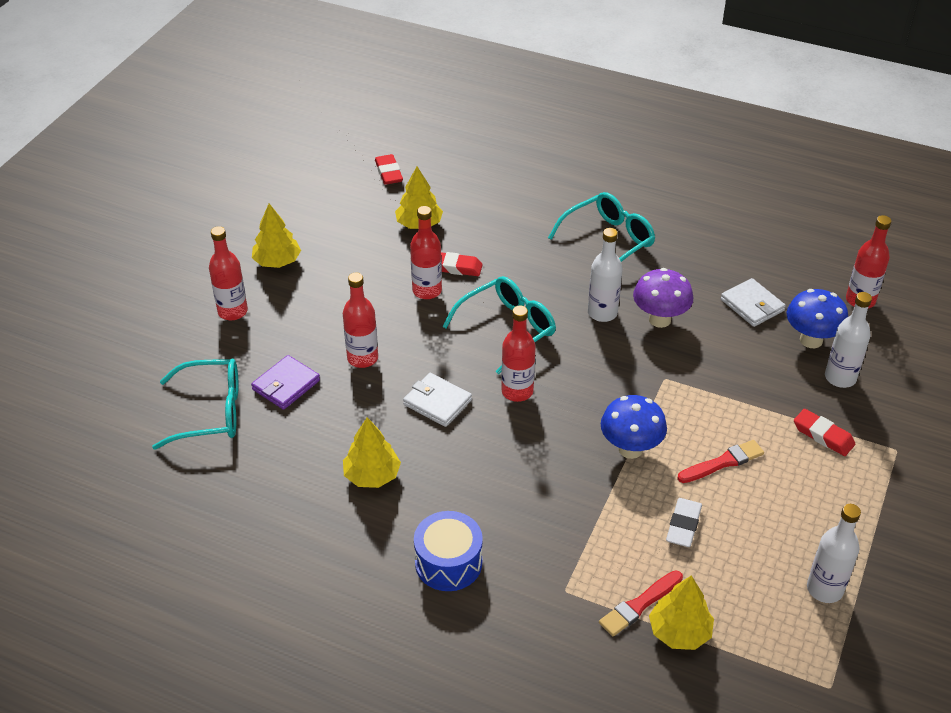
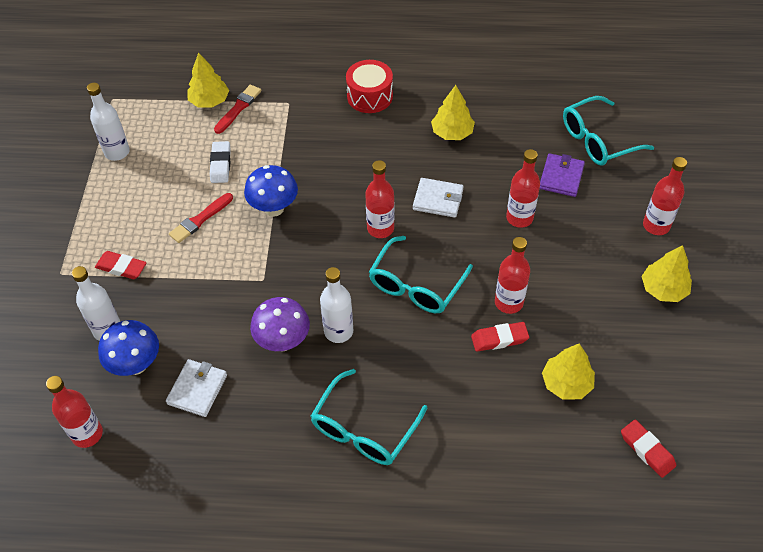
camera: 160 degrees right, 10 degrees up
(448, 563) = (370, 96): blue drum -> red drum
(752, 305) = (197, 389): white wallet -> white wallet turned 75 degrees clockwise

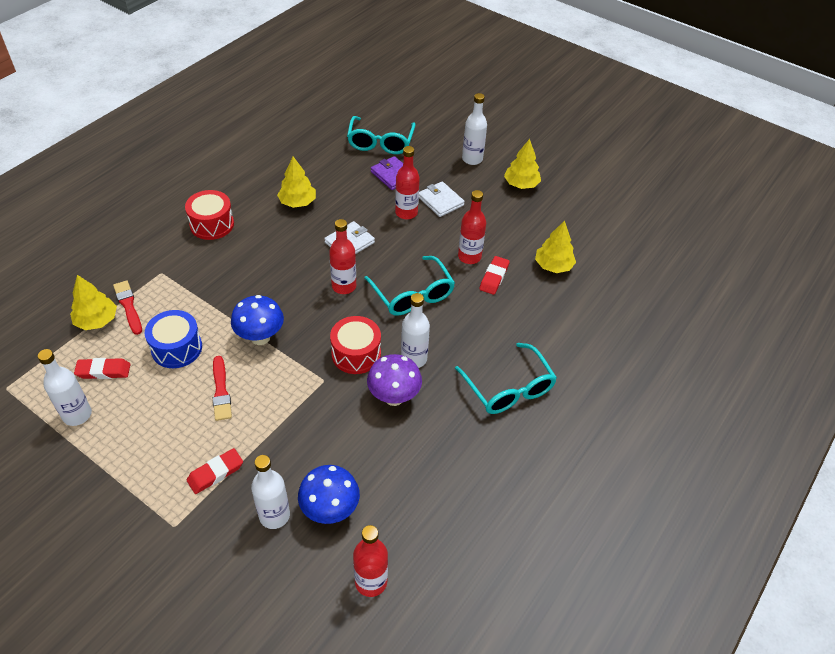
camera: 60 degrees left, 5 degrees down
(197, 389) = (391, 476): white wallet -> white wallet (440, 201)
(220, 164) = (177, 348): white eraser -> blue drum
(309, 285) = (356, 354): none -> red drum
(647, 450) = (626, 258): red eraser -> red eraser (103, 371)
(656, 225) = (472, 159): red bottle -> white bottle

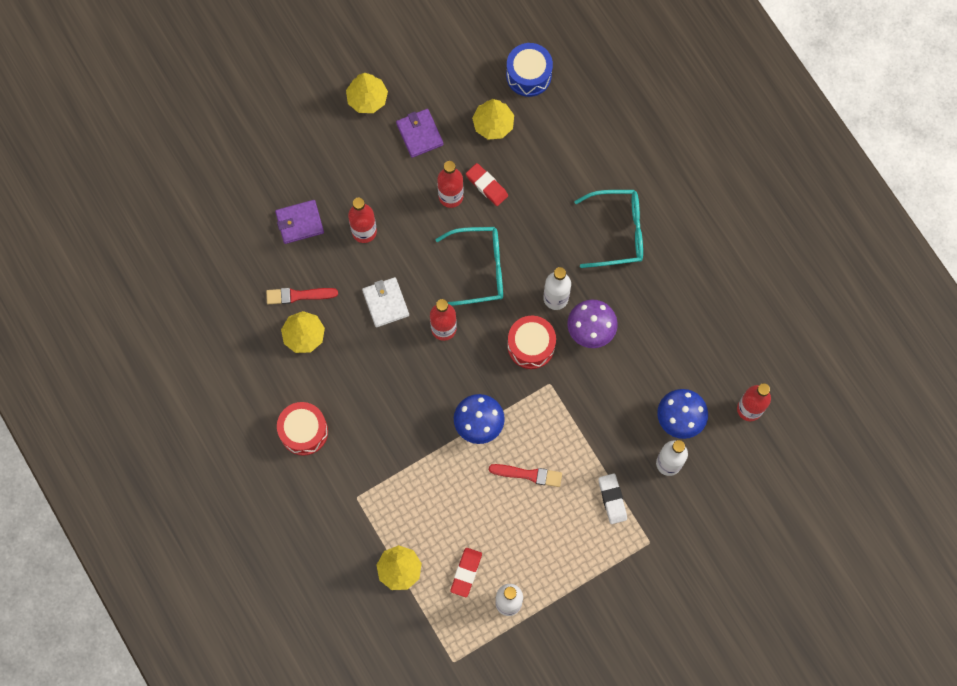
camera: 65 degrees left, 25 degrees up
(128, 306) = (391, 537): red brush -> red brush (298, 295)
(177, 348) = (463, 502): blue drum -> blue drum (528, 75)
(215, 473) = (612, 499): red eraser -> white eraser
(380, 143) = (239, 215): turquoise glasses -> none
(440, 201) = (360, 190): white wallet -> none
(472, 159) = (307, 130): white bottle -> none
(512, 222) = (419, 134): none -> purple wallet

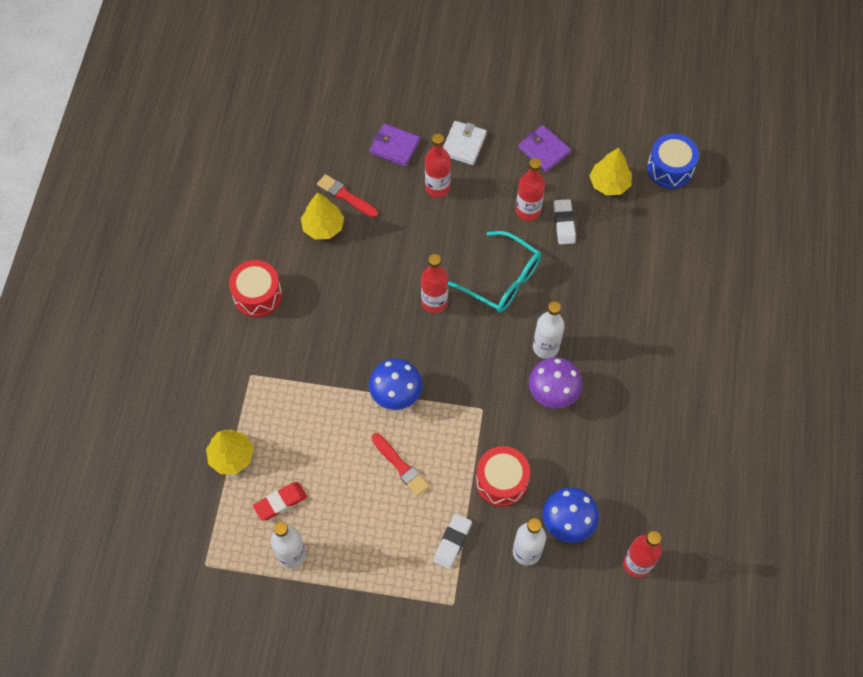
camera: 40 degrees right, 10 degrees down
(367, 98) = (526, 98): yellow tree -> none
(385, 303) = (406, 250): white wallet -> white wallet (464, 144)
(419, 134) = (544, 150): purple wallet -> purple wallet turned 60 degrees counterclockwise
(486, 186) = (564, 224): red eraser -> white eraser
(531, 346) = (492, 368): red drum -> red drum (501, 481)
(618, 232) = (643, 335): turquoise glasses -> none

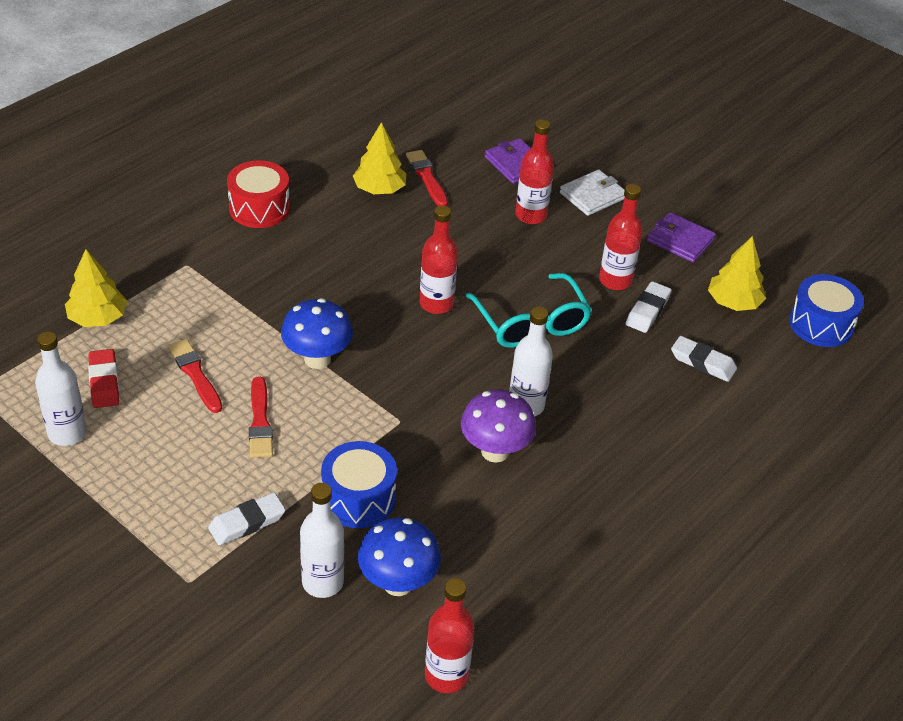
camera: 30 degrees right, 20 degrees down
(280, 502) = (104, 382): red eraser -> red eraser turned 75 degrees clockwise
(331, 458) = (195, 374): none -> red brush
(501, 481) = (358, 498): red drum -> blue drum
(544, 150) = (680, 240): purple wallet -> purple wallet turned 45 degrees counterclockwise
(623, 245) = (703, 362): none -> white eraser

